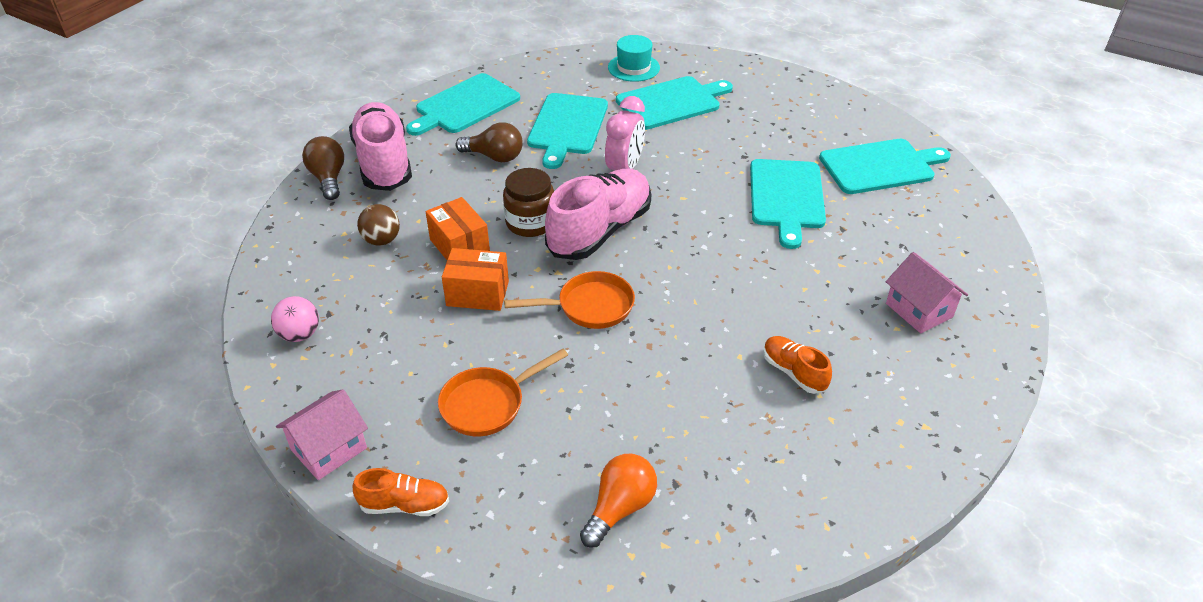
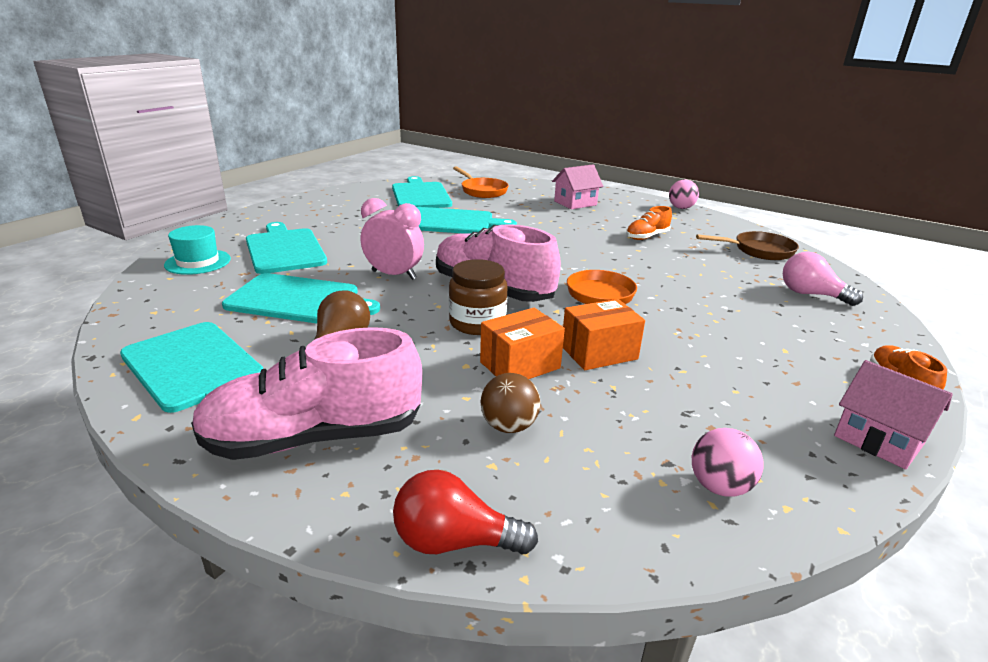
camera: 90 degrees left, 15 degrees down
(286, 220) = (454, 541): none -> red light bulb
(328, 178) = (337, 499): brown light bulb -> none
(477, 293) = (599, 352): orange box -> orange box turned 60 degrees clockwise
(488, 404) = (749, 345): orange pan -> orange pan (482, 191)
(620, 508) = (811, 294): orange light bulb -> pink light bulb
(773, 496) = (759, 251): none -> brown pan
(956, 440) = (681, 208): none -> pink ball

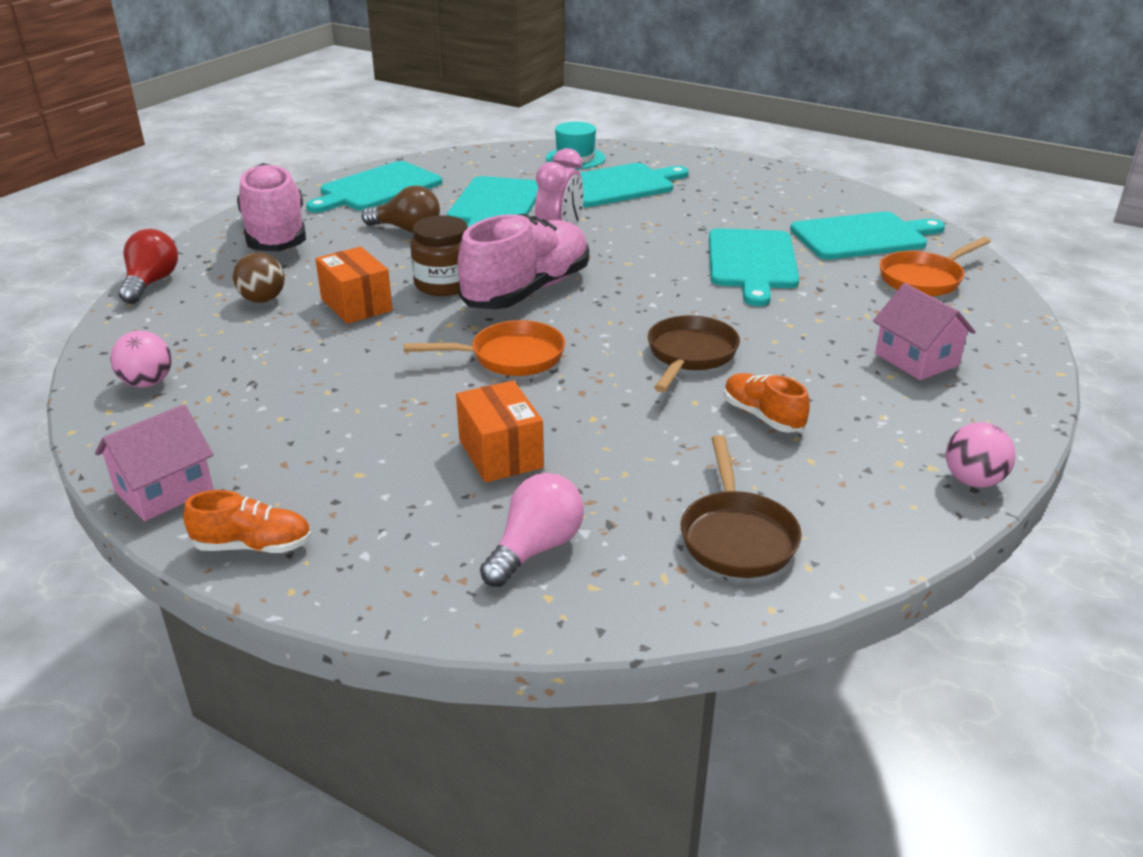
camera: 90 degrees right, 5 degrees up
(584, 247) = (690, 355): none -> brown pan
(599, 352) = (373, 346): orange box -> orange box (501, 453)

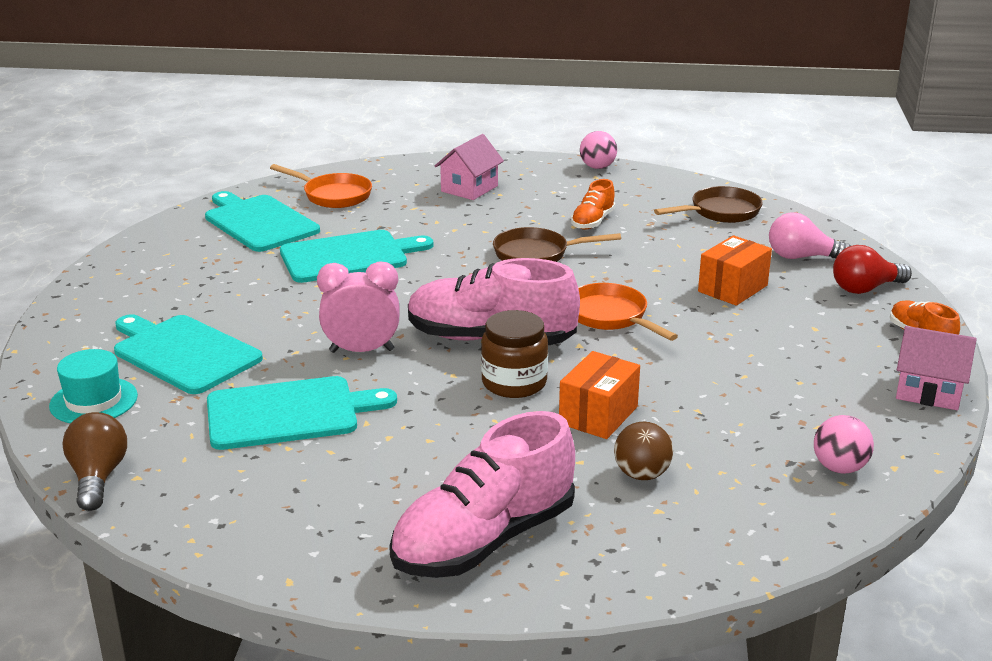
camera: 115 degrees left, 5 degrees down
(151, 283) = (683, 574): red light bulb -> red light bulb (865, 289)
(377, 188) = (280, 519): turquoise cutting board -> none
(407, 229) = (399, 448): brown light bulb -> brown light bulb (98, 477)

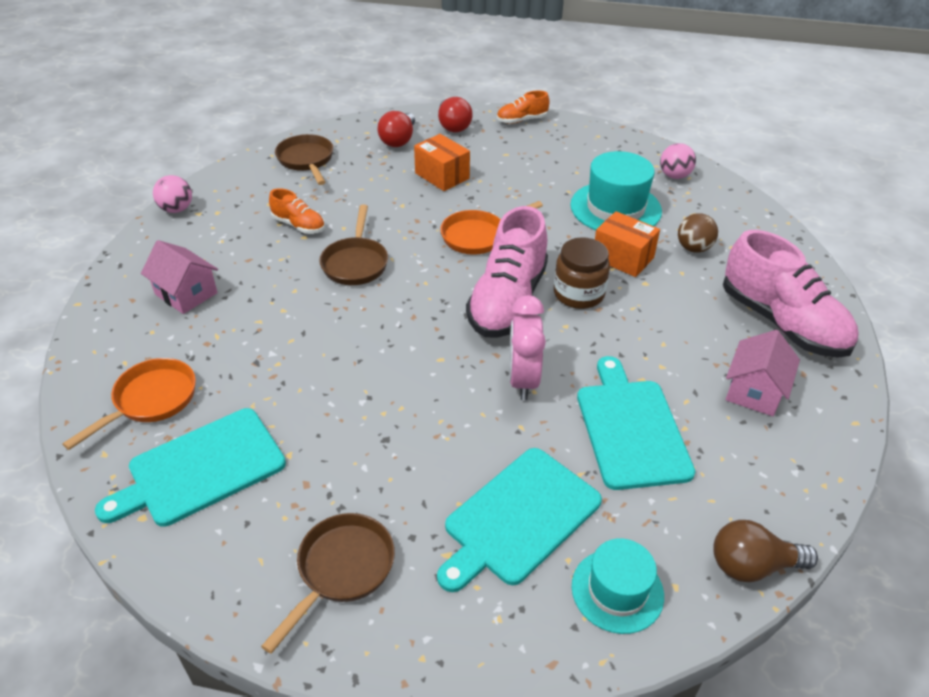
camera: 85 degrees left, 15 degrees up
(149, 282) = (341, 570): none -> brown pan
(349, 256) = (322, 388): turquoise cutting board -> none
(718, 412) = (615, 208): none -> turquoise hat
(801, 257) = (398, 140): pink light bulb -> red light bulb
(929, 391) = (587, 131): pink house -> pink house (754, 391)

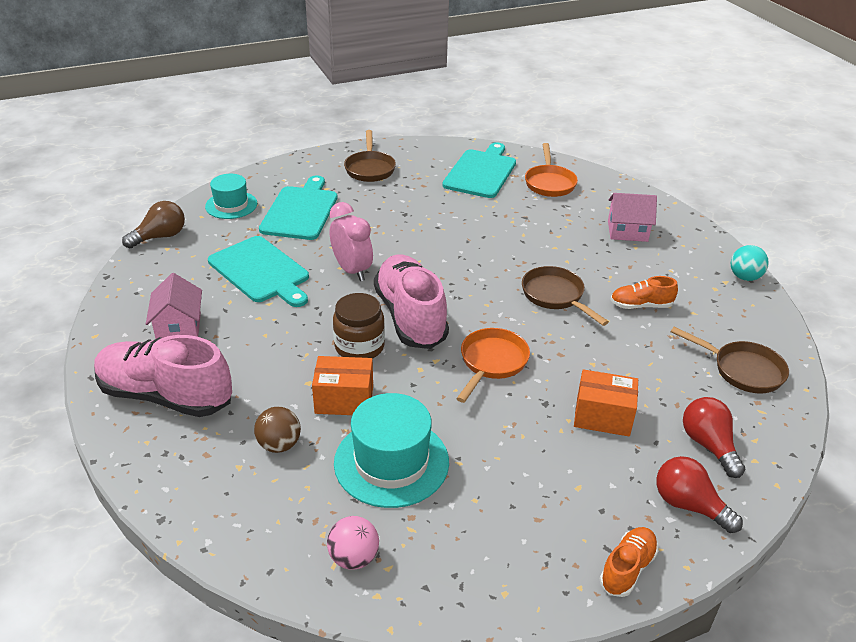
camera: 145 degrees right, 5 degrees down
(177, 209) = (744, 277): pink ball -> turquoise ball

